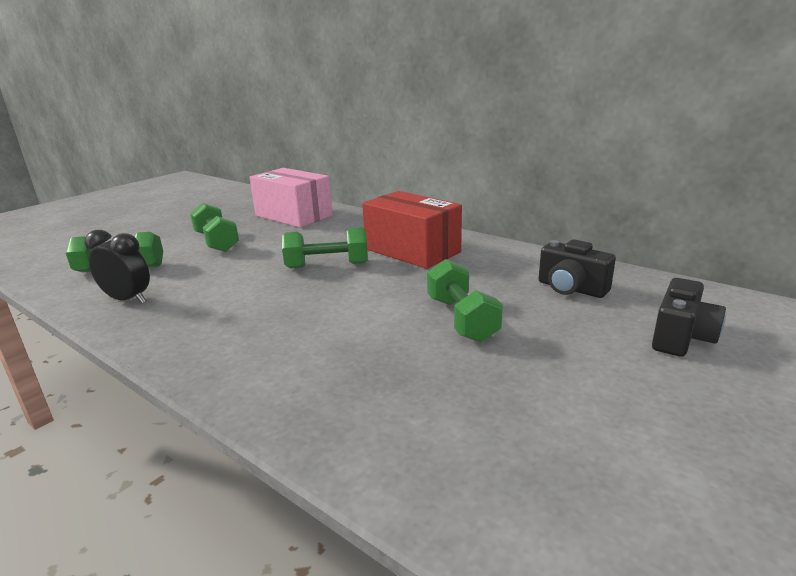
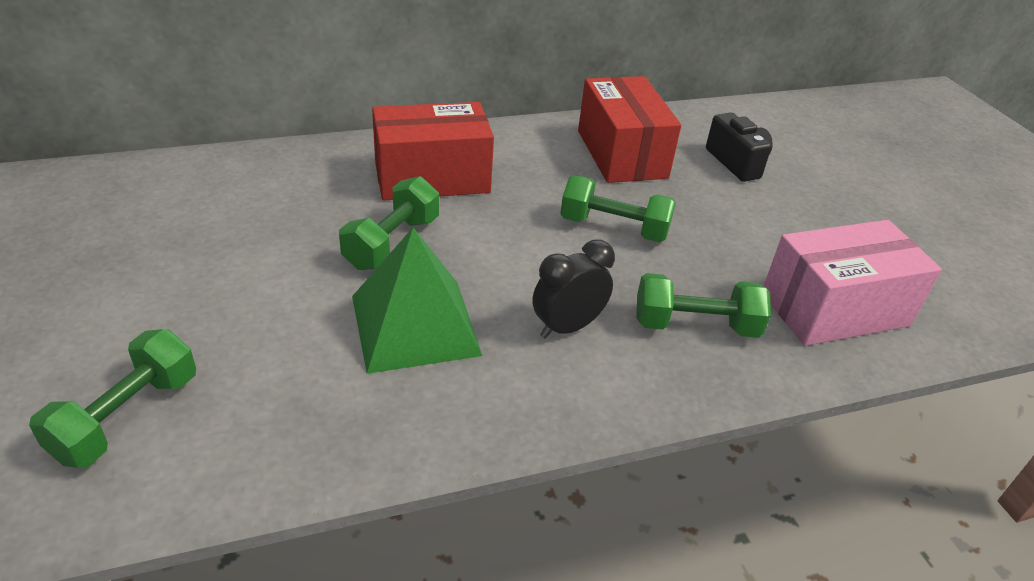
camera: 60 degrees left, 15 degrees up
(128, 300) = (272, 434): black clock -> black clock (567, 327)
(216, 242) = (162, 294): green dumbbell -> green dumbbell (695, 326)
(255, 298) = (414, 325): none -> green pyramid
(293, 215) = (168, 197): pink box -> pink box (834, 309)
(571, 289) = (621, 154): black camera -> red box

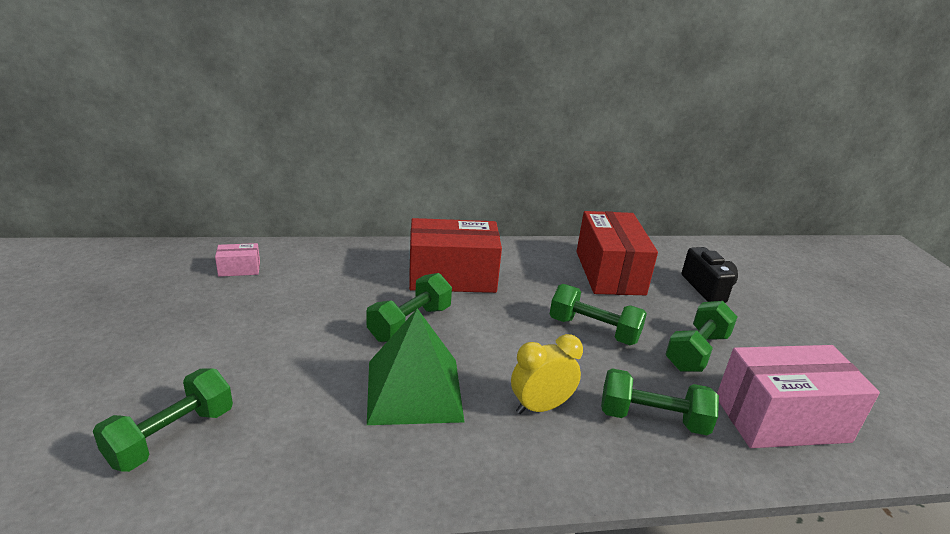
camera: 10 degrees right, 10 degrees down
(154, 194) = (239, 269): none -> pink box
(567, 327) = (540, 407): black clock -> yellow clock
(734, 241) = (696, 352): none -> green dumbbell

